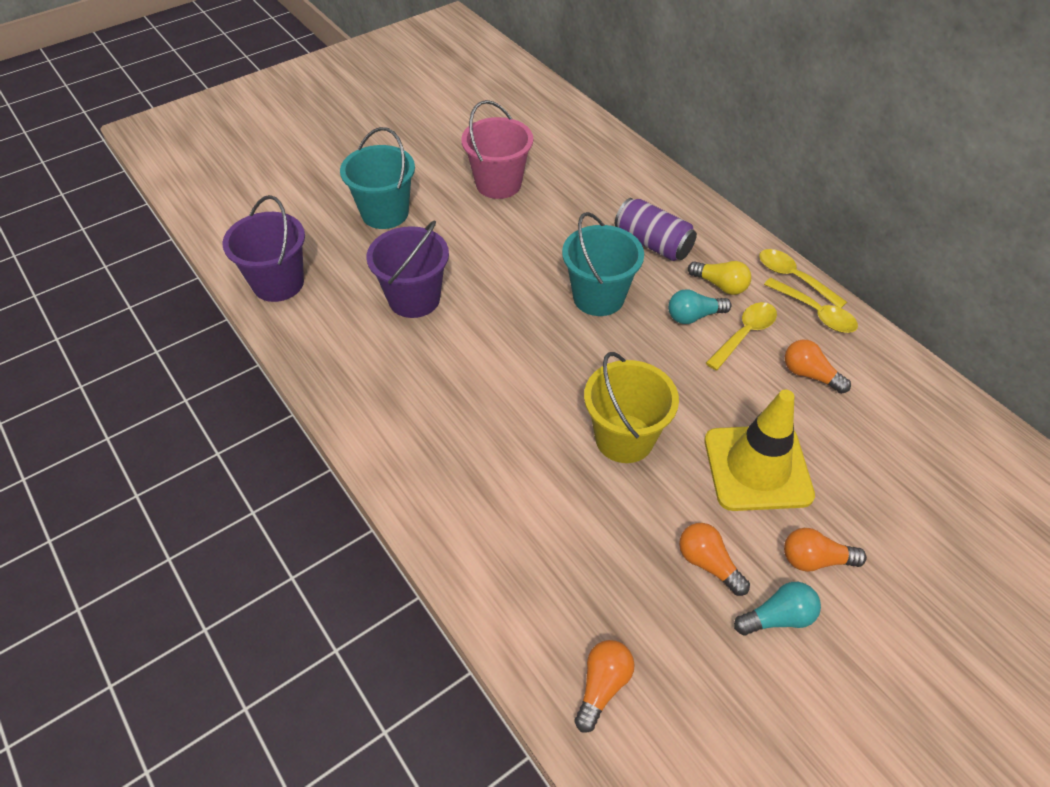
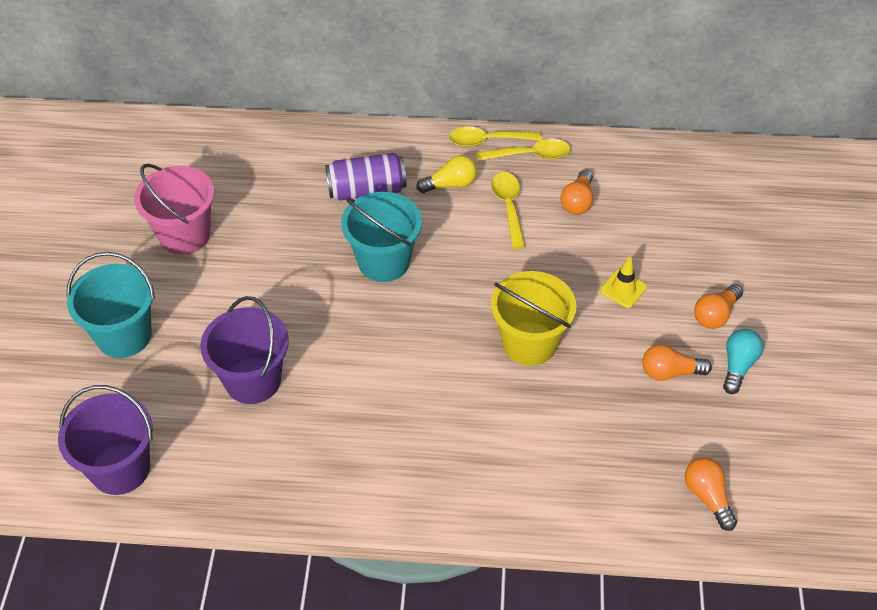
camera: 50 degrees left, 0 degrees up
(694, 316) = (462, 221): turquoise light bulb -> none
(757, 468) = (623, 289): yellow traffic cone -> yellow traffic cone, size x0.45
(809, 375) = (577, 201): orange light bulb -> orange light bulb turned 60 degrees counterclockwise

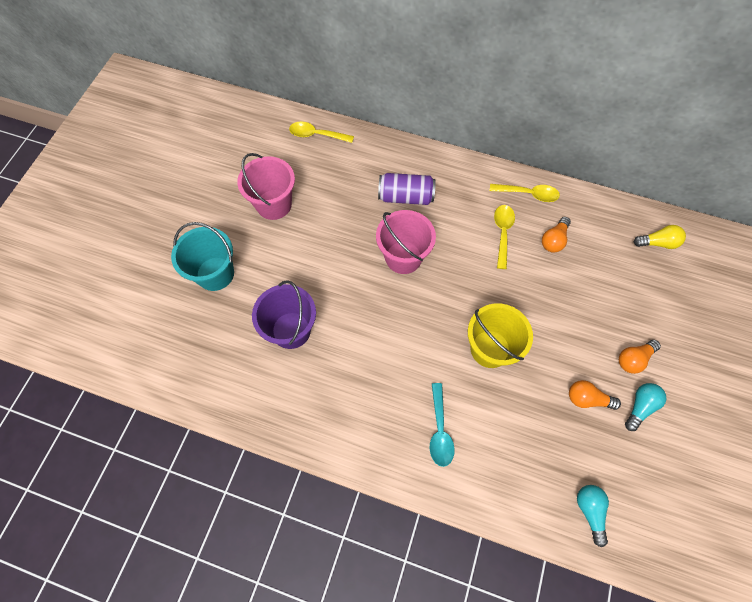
camera: 15 degrees right, 15 degrees up
(120, 468) = (188, 376): purple bucket -> none
(383, 262) = (403, 257): turquoise bucket -> pink bucket
(450, 184) = (465, 205): yellow light bulb -> yellow light bulb (657, 243)
(487, 141) = (501, 175): yellow spoon -> yellow spoon (316, 135)
(489, 452) = (439, 430): none -> turquoise spoon
(623, 289) = (569, 320): yellow traffic cone -> none
(707, 497) = (590, 511): orange light bulb -> turquoise light bulb

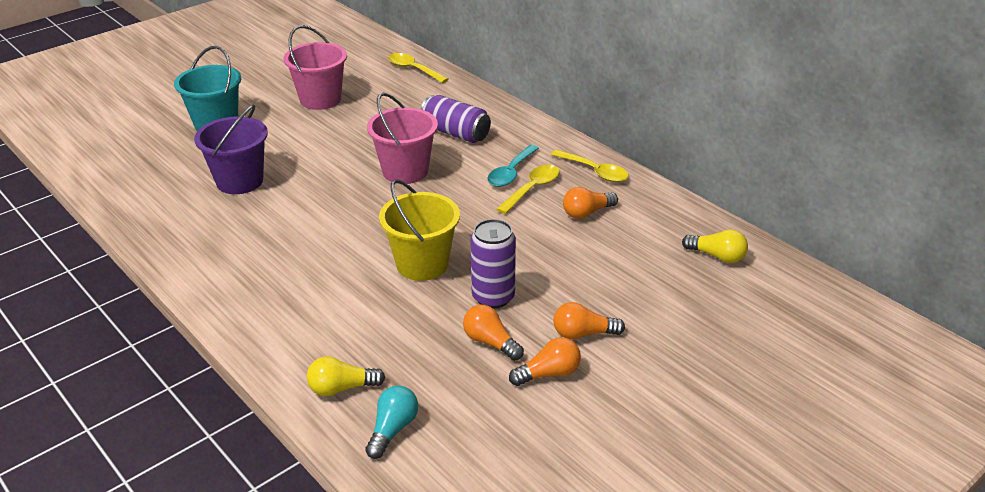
camera: 30 degrees right, 30 degrees down
(439, 430) = (300, 301): turquoise spoon -> turquoise spoon (511, 172)
(532, 495) = (342, 388): none -> yellow light bulb
(557, 355) = (493, 297): none -> purple can
(640, 407) = (549, 374): turquoise light bulb -> orange light bulb

